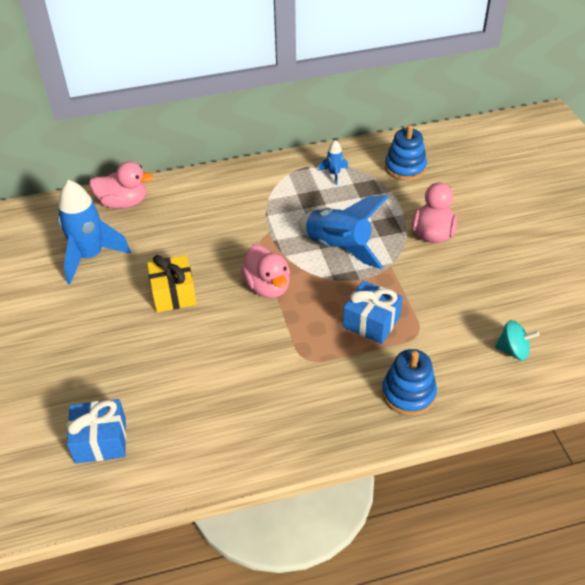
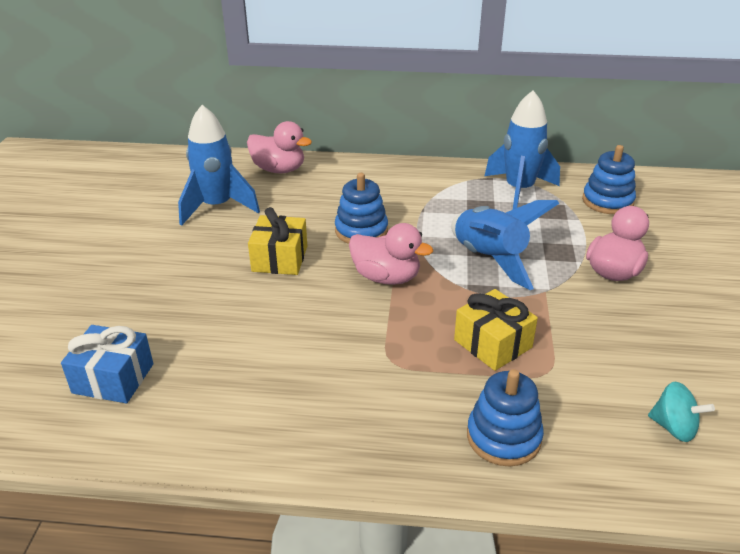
camera: 20 degrees right, 10 degrees down
(226, 248) = (361, 231): none -> blue stacking toy
(267, 287) = (386, 277): pink duck -> pink duck turned 60 degrees counterclockwise
(334, 174) = (519, 190): blue rocket -> blue rocket, size x2.13
(371, 322) = (492, 344): blue gift -> yellow gift

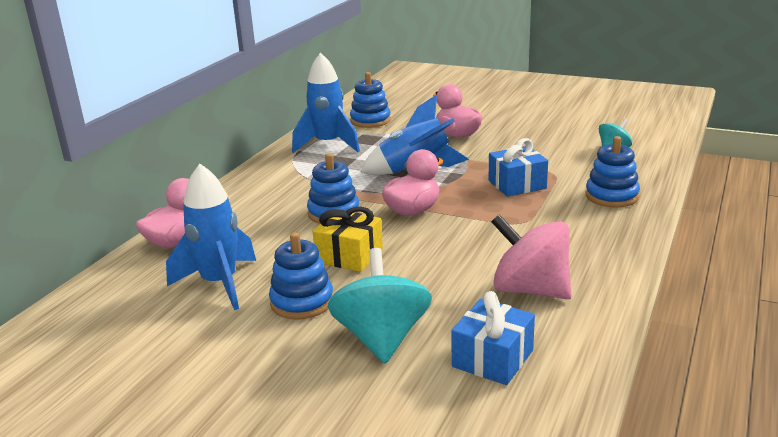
camera: 70 degrees left, 10 degrees down
(143, 307) = (382, 338): none -> turquoise spinning top
(195, 252) = (302, 302): none -> blue stacking toy
(239, 388) = (530, 290): none -> pink spinning top
(492, 344) = (517, 184): yellow gift -> blue gift

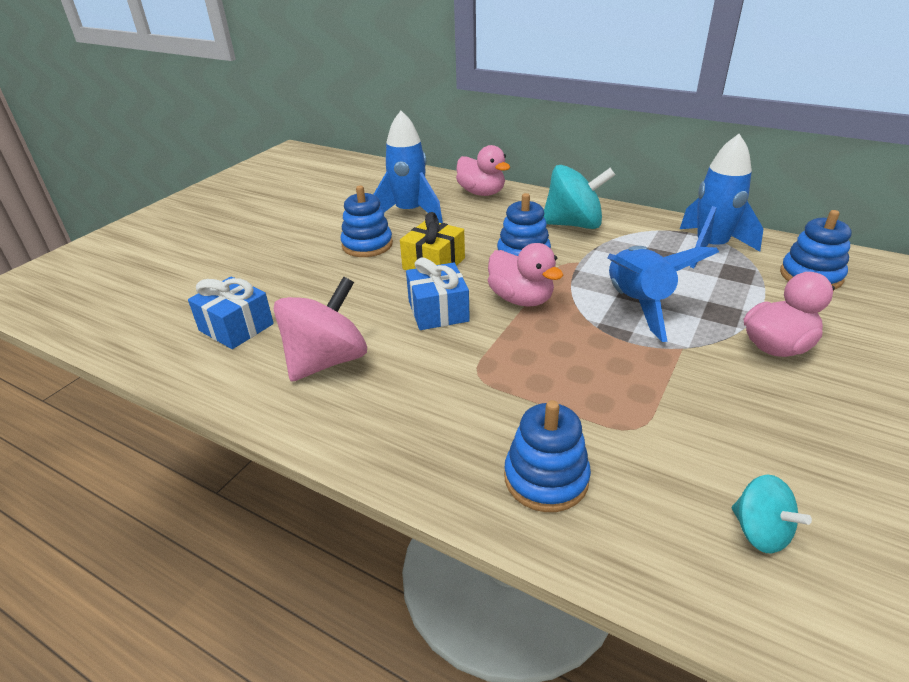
camera: 95 degrees right, 10 degrees up
(382, 338) = (297, 278): turquoise spinning top -> turquoise spinning top (574, 224)
(517, 184) = (591, 384): blue gift -> blue gift (438, 311)

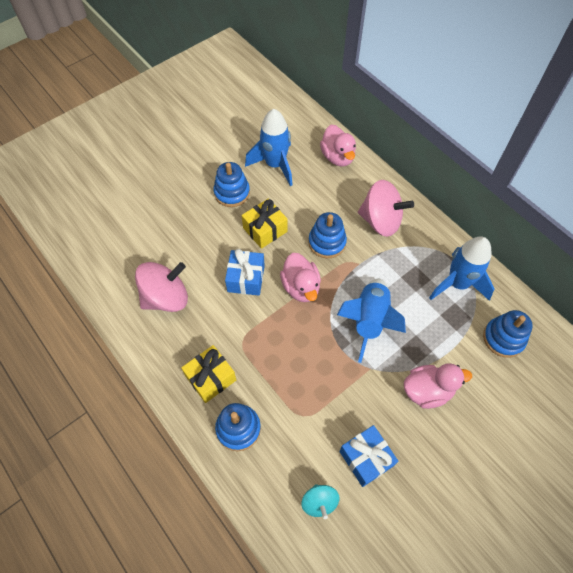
camera: 20 degrees right, 25 degrees up
(236, 327) = (127, 248): blue gift -> blue gift (366, 458)
(455, 430) = (211, 378): none -> yellow gift
(574, 224) = (381, 221): turquoise spinning top -> pink spinning top

